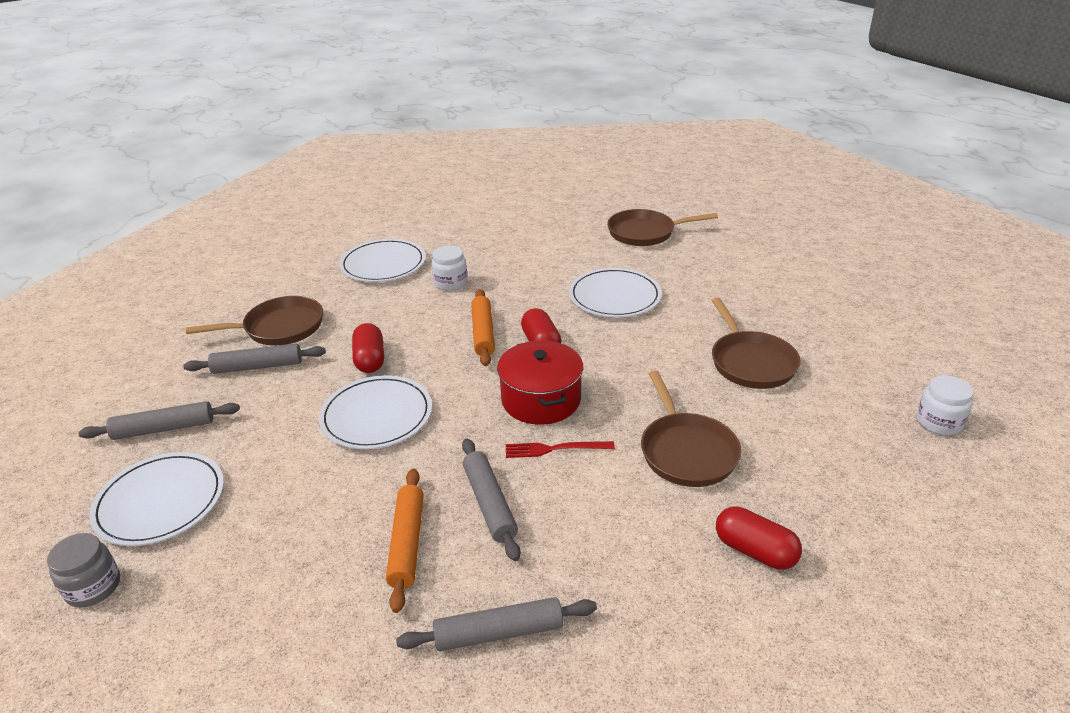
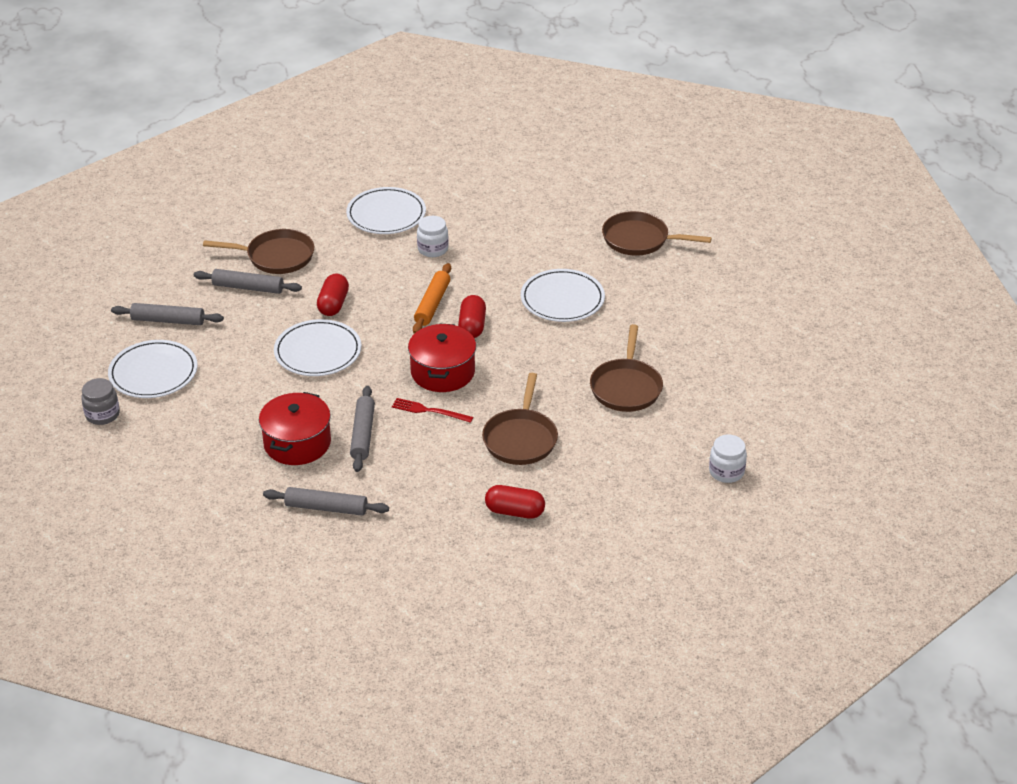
camera: 20 degrees right, 5 degrees up
(407, 543) = (297, 443): orange rolling pin -> red pot
(755, 551) = (515, 511): red capsule -> red capsule turned 45 degrees counterclockwise

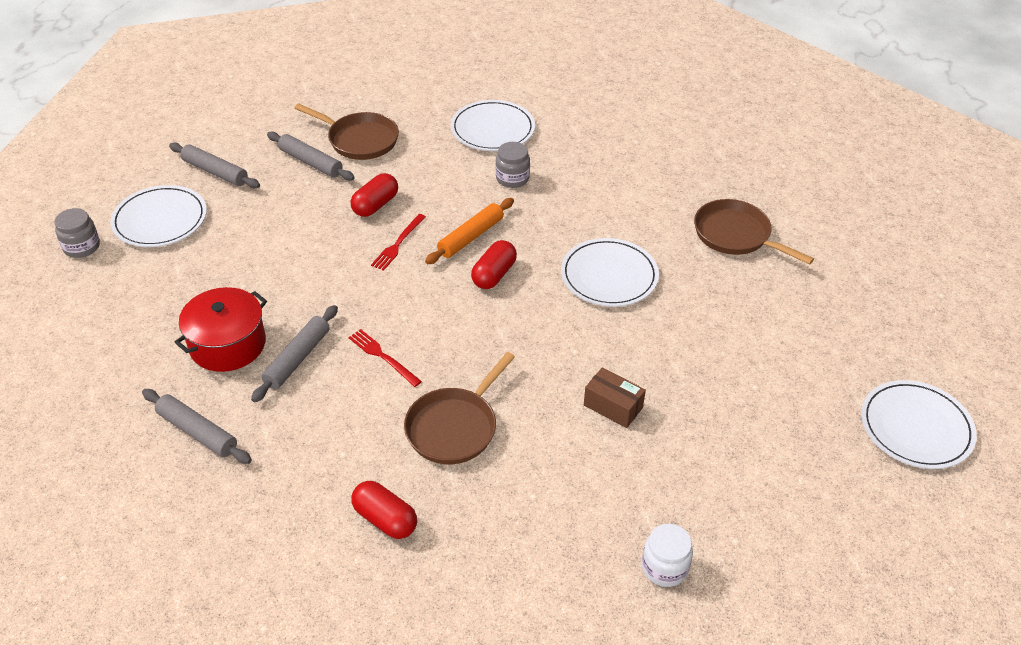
camera: 25 degrees right, 5 degrees up
(318, 351) = (323, 250): white plate -> white plate (916, 427)
(376, 328) = (398, 244): none -> red fork
(433, 249) = (512, 178): white jar -> grey jar
(442, 372) = (428, 316): red pot -> none
(626, 387) = (613, 406): brown pan -> brown box

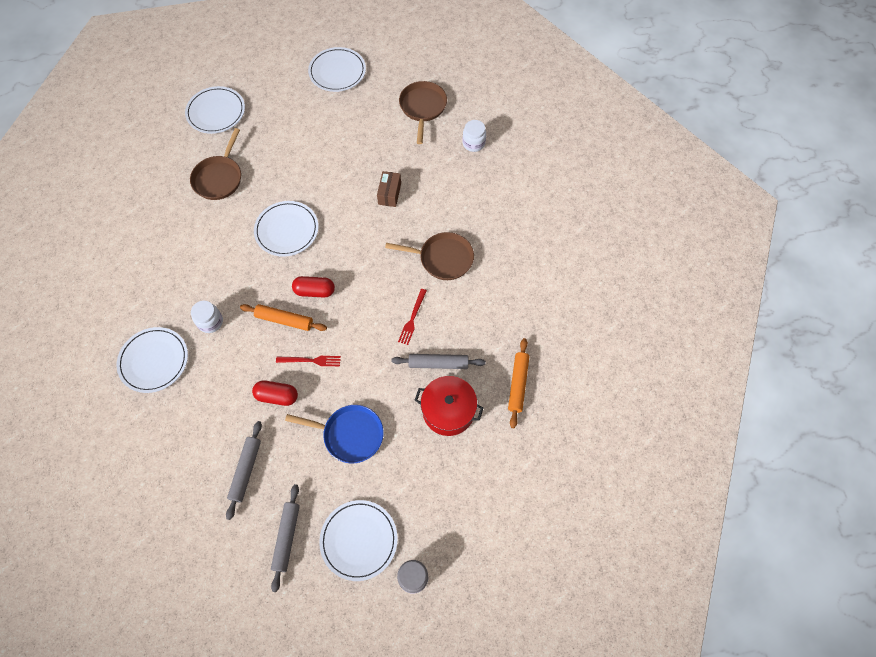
camera: 115 degrees left, 20 degrees up
(197, 432) = (518, 384): grey rolling pin -> orange rolling pin
(278, 248) = (349, 434): none -> blue pan
(359, 140) = (203, 450): brown pan -> brown pan (423, 108)
(385, 519) = (515, 262): red capsule -> none
(512, 178) = (210, 322): grey jar -> white jar
(867, 261) = (216, 112): none -> white plate

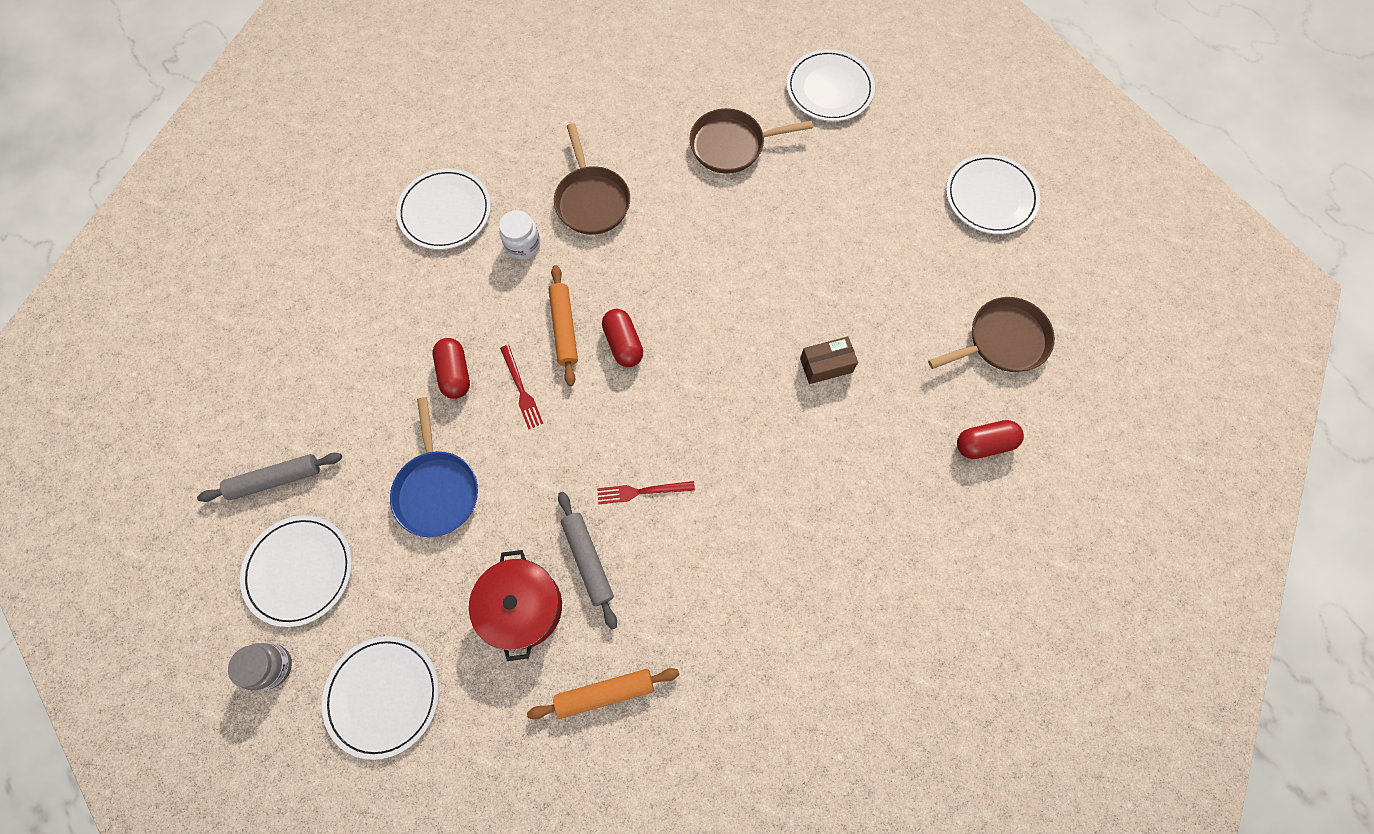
camera: 65 degrees right, 5 degrees up
(246, 470) = (344, 387): grey rolling pin -> none
(287, 230) = (697, 263): white plate -> white plate (383, 696)
(442, 258) = (758, 489): brown pan -> brown pan (592, 200)
(473, 143) = (984, 444): white jar -> red capsule

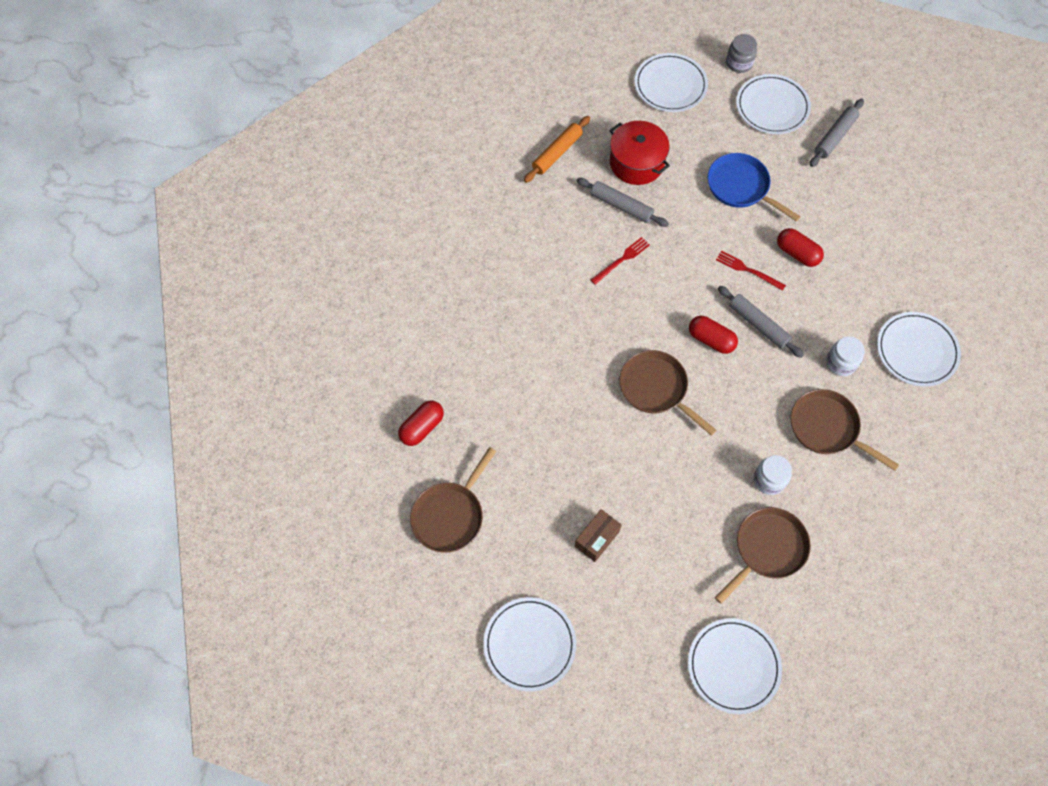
camera: 145 degrees right, 5 degrees down
(564, 328) = (758, 325): orange rolling pin -> grey rolling pin
(682, 192) = (769, 480): none -> white jar
(717, 332) = (656, 389): none -> brown pan
(826, 365) = (564, 413): brown box -> brown box (597, 538)

